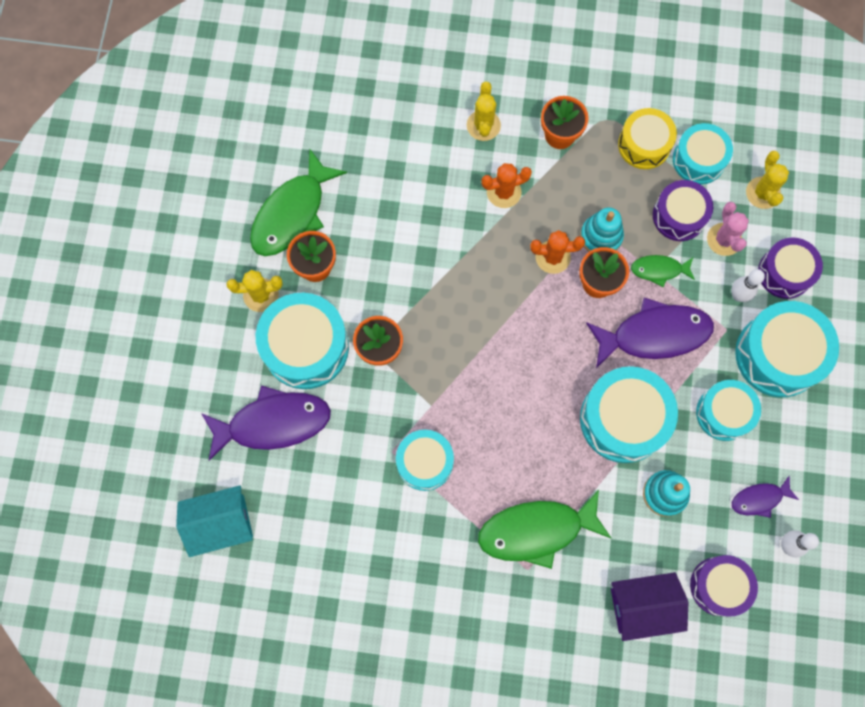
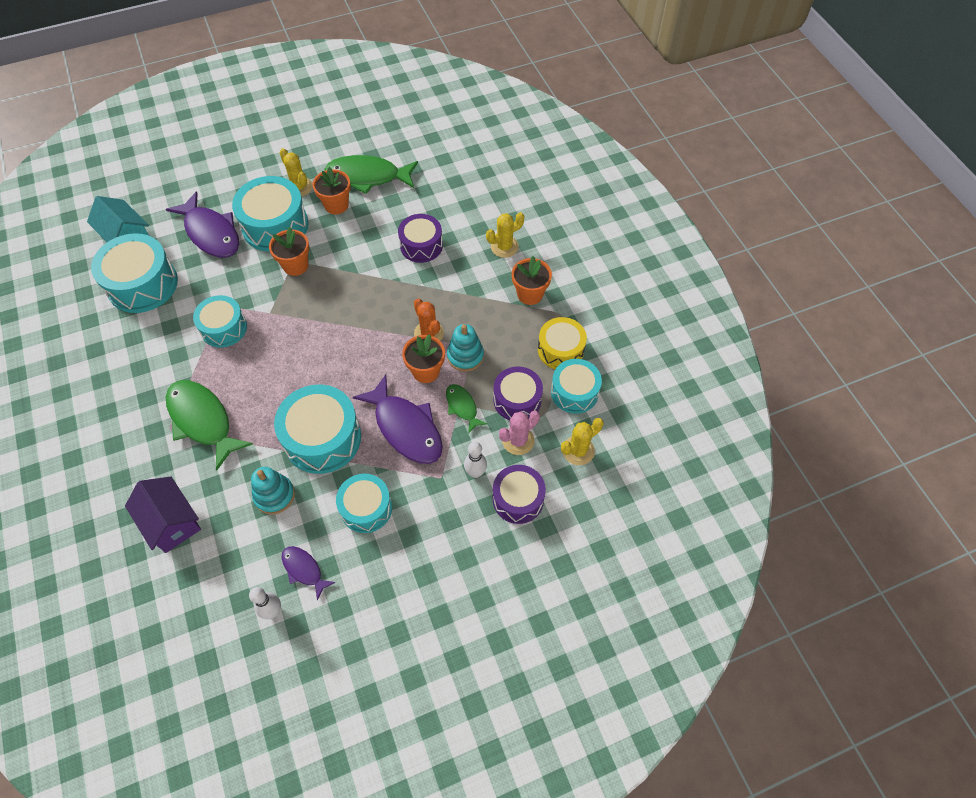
camera: 60 degrees right, 15 degrees down
(504, 192) = (460, 281): orange cactus -> none
(719, 586) = (212, 572): purple drum -> purple drum (421, 245)
(778, 355) = (441, 527): turquoise drum -> turquoise drum (142, 284)

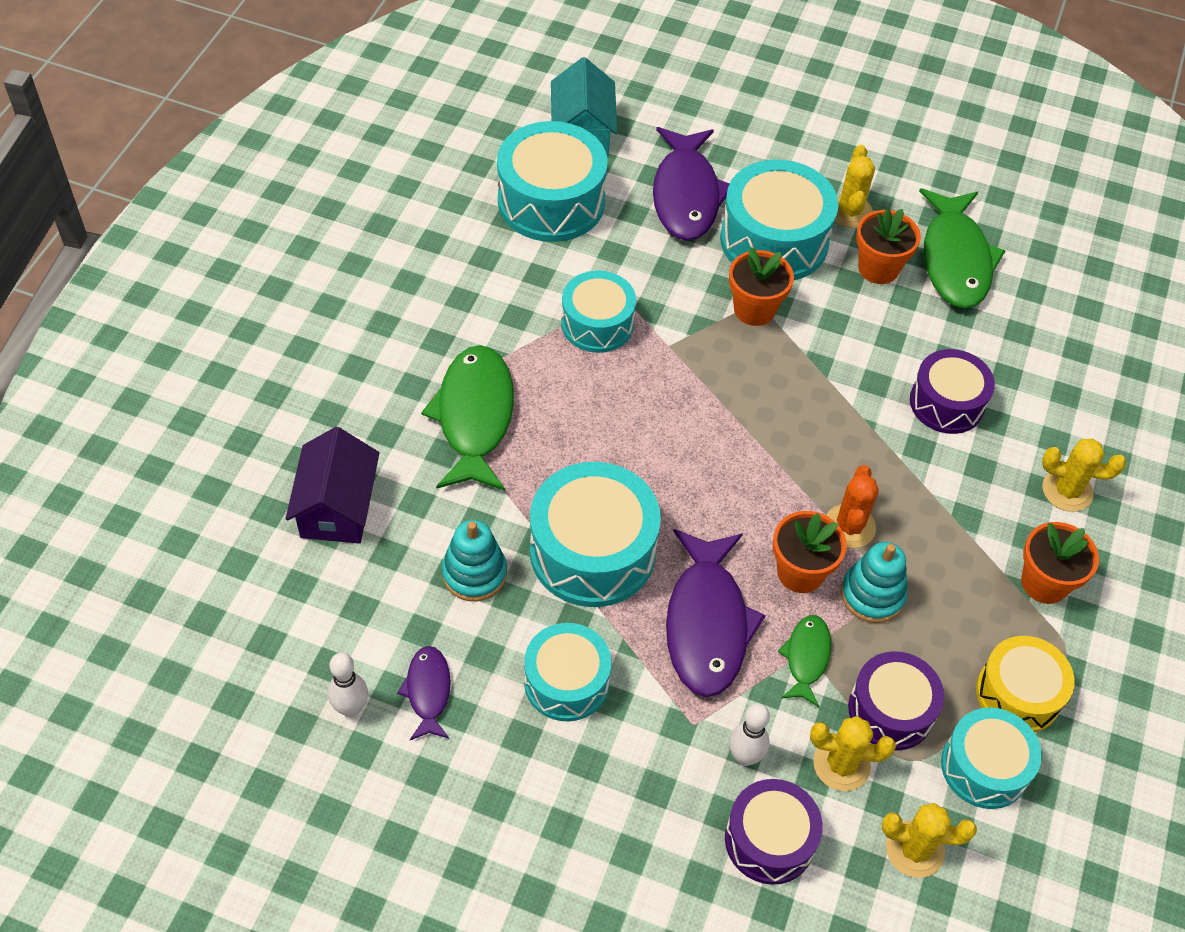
camera: 40 degrees right, 5 degrees down
(367, 177) = (955, 259): green fish -> green fish turned 135 degrees counterclockwise
(518, 440) = (841, 764): pink cactus -> yellow cactus

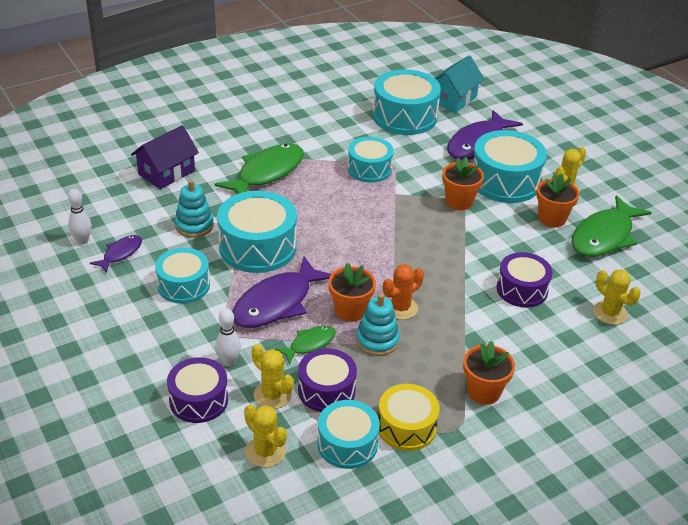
camera: 40 degrees right, 15 degrees down
(1067, 491) = (549, 362): yellow cactus -> yellow cactus (610, 313)

